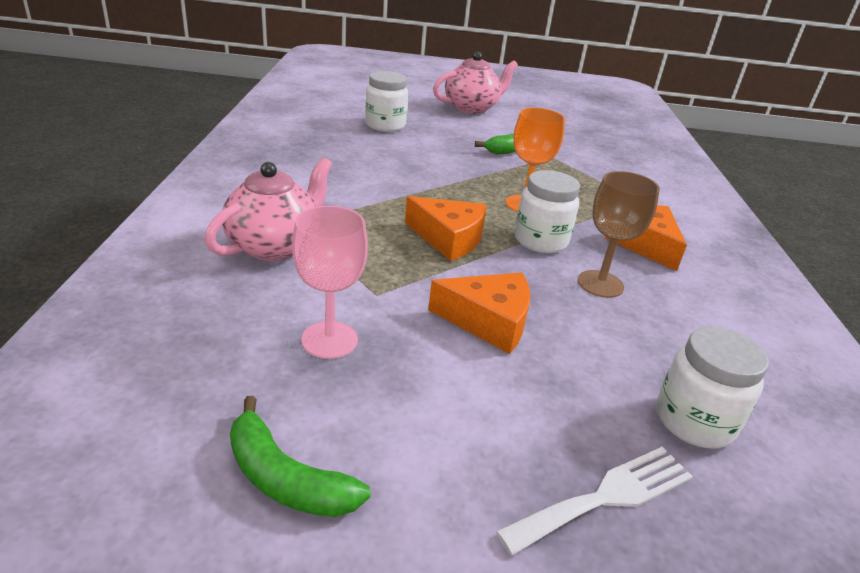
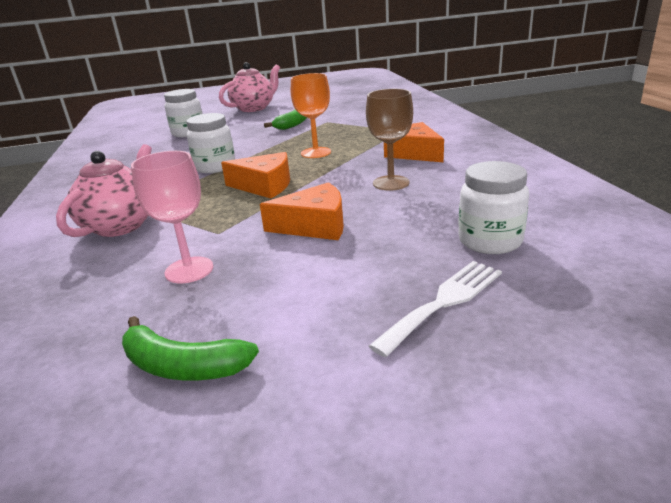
camera: 10 degrees left, 5 degrees down
(540, 241) = (336, 170): white jar -> white jar (215, 167)

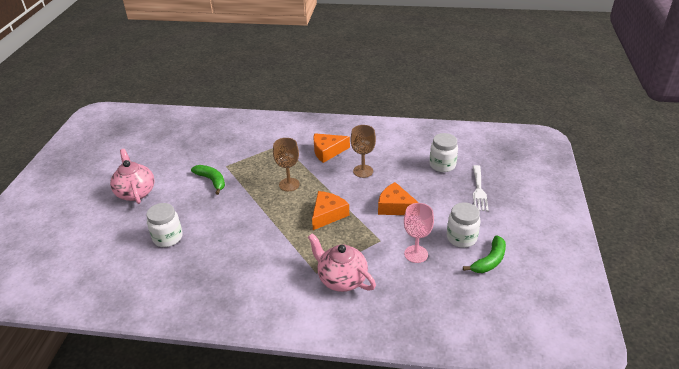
camera: 70 degrees left, 10 degrees up
(215, 167) = (273, 231): white jar -> white jar (461, 238)
(314, 225) = (395, 207): orange cheese -> orange cheese turned 75 degrees counterclockwise
(316, 153) = (289, 184): orange goblet -> brown goblet
(444, 302) = (478, 190): white fork -> white fork turned 150 degrees counterclockwise

